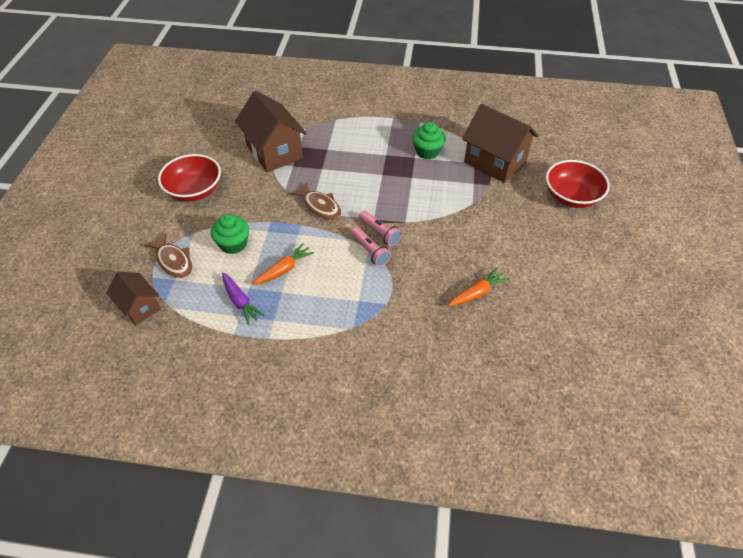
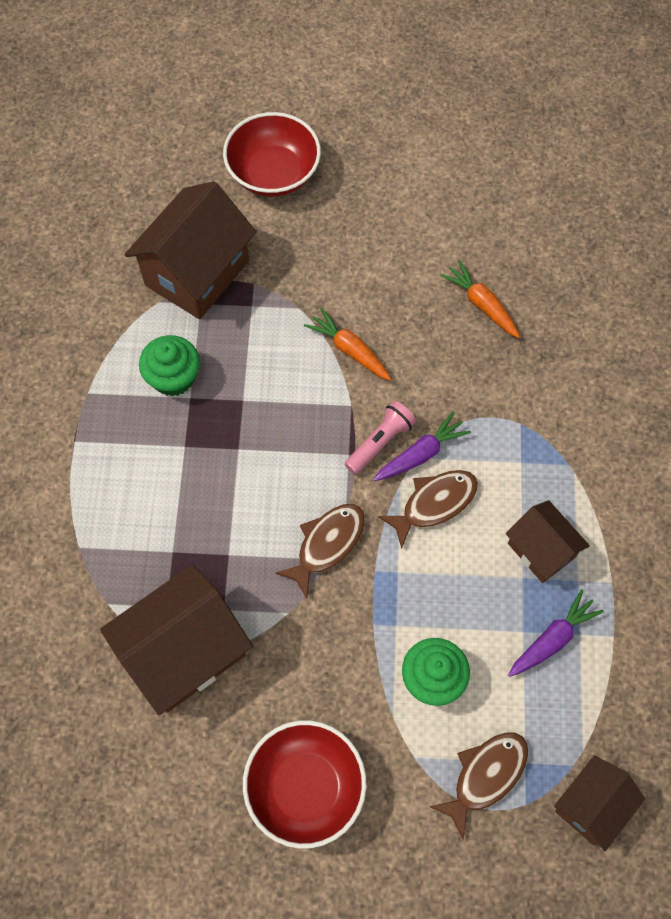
camera: 95 degrees left, 15 degrees up
(284, 269) = (476, 581): orange carrot -> orange carrot (349, 350)
(297, 303) = (541, 550): none -> brown house
(336, 254) = (434, 504): none -> brown fish
(370, 251) = (421, 454): pink flashlight -> purple carrot

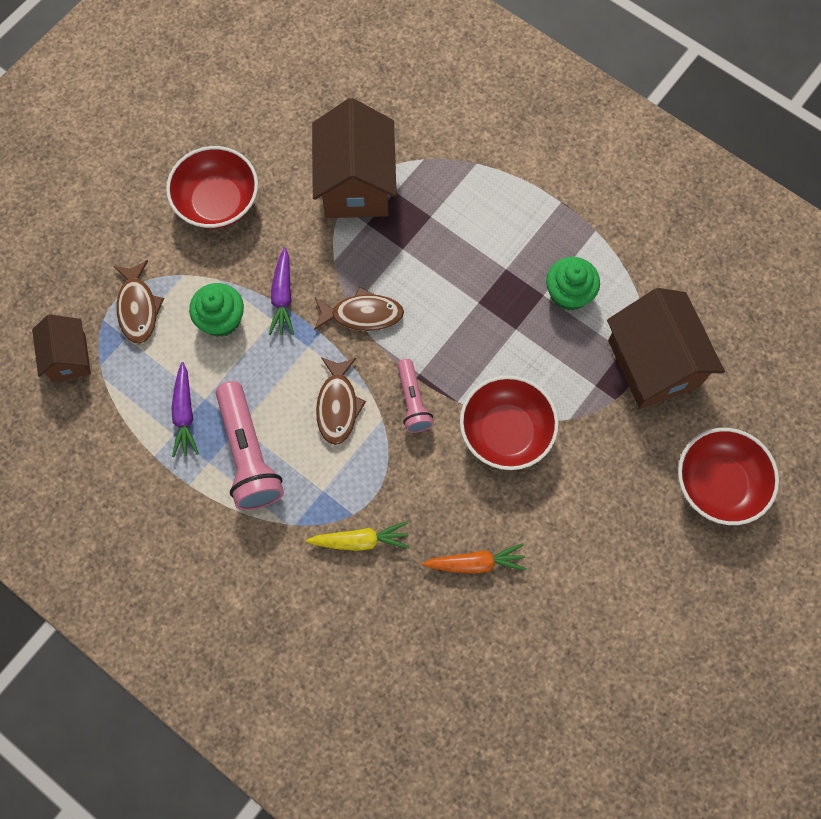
camera: 125 degrees right, 5 degrees up
(327, 544) = (362, 314): brown fish -> brown fish turned 75 degrees counterclockwise
(349, 350) = (506, 431): orange carrot -> red bowl
(421, 454) = (382, 424): purple carrot -> purple carrot (283, 297)
(537, 402) = (361, 540): none -> yellow carrot
(541, 550) = (248, 454): brown house -> pink flashlight

